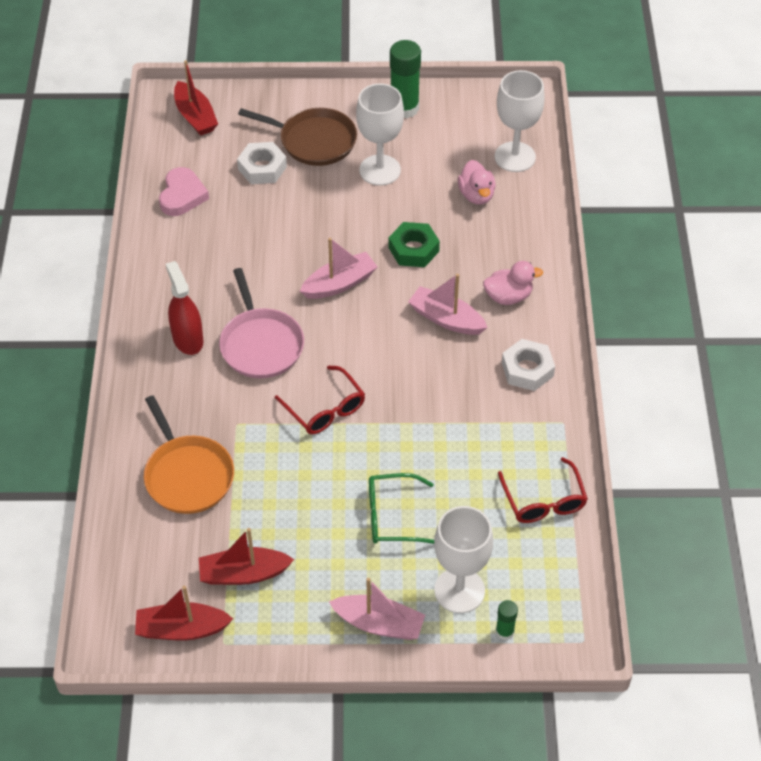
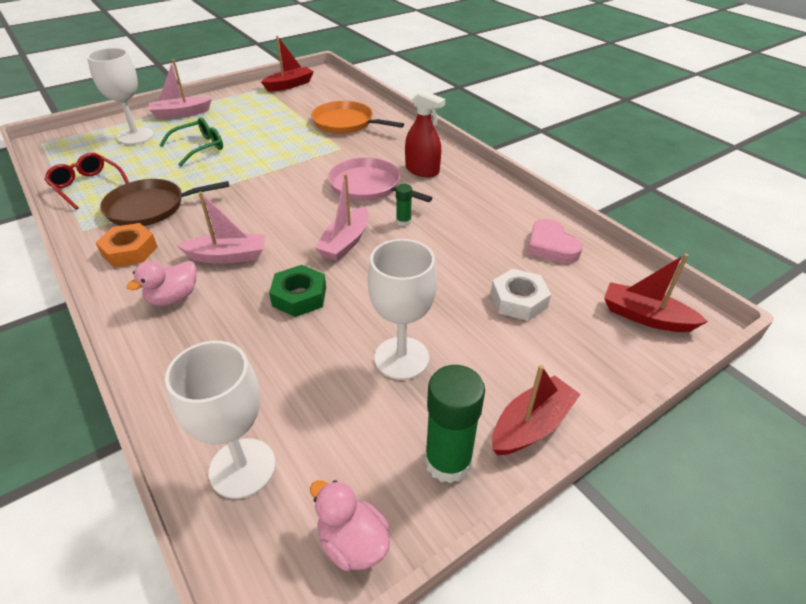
camera: 145 degrees right, 10 degrees down
(243, 574) = (274, 106): red boat -> red boat (531, 425)
(314, 141) = (504, 354): brown pan -> brown pan (150, 208)
(324, 408) = (288, 173): red glasses -> none
(476, 195) = (266, 385): pink duck -> pink duck (352, 542)
(504, 631) = (98, 132): green glue stick -> green glue stick (403, 222)
(527, 369) = (130, 251): white nut -> orange nut

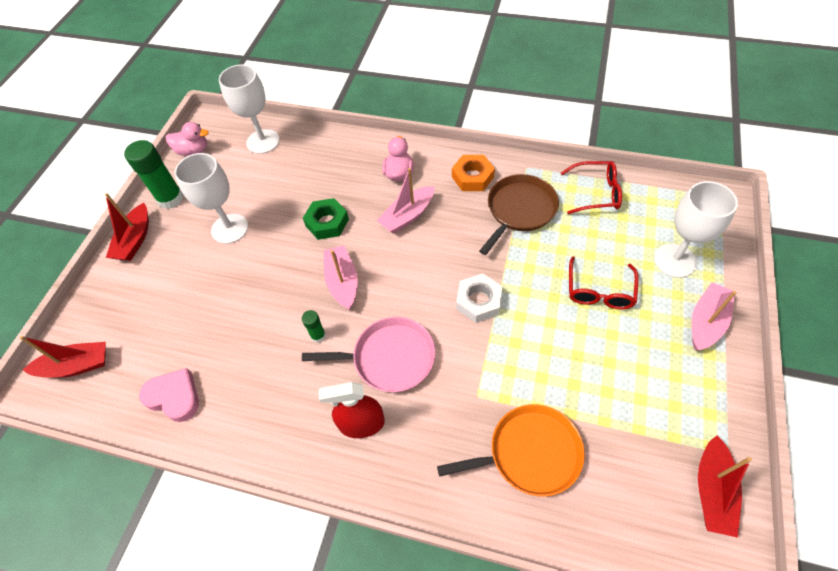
camera: 145 degrees right, 15 degrees up
(198, 148) = (599, 290): green glasses -> red glasses
(518, 300) = (178, 318): white nut -> white nut (478, 301)

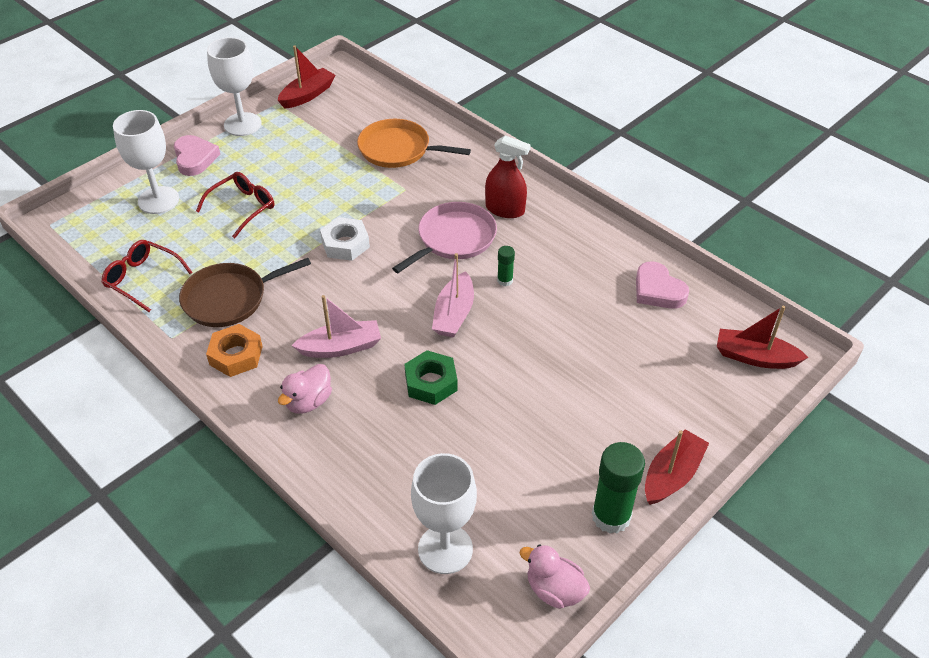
camera: 155 degrees left, 10 degrees down
(230, 229) = (547, 431): white goblet -> white goblet (242, 124)
(389, 358) = (453, 238): pink pan -> pink pan turned 105 degrees clockwise
(706, 322) = (195, 158): pink boat -> pink heart

